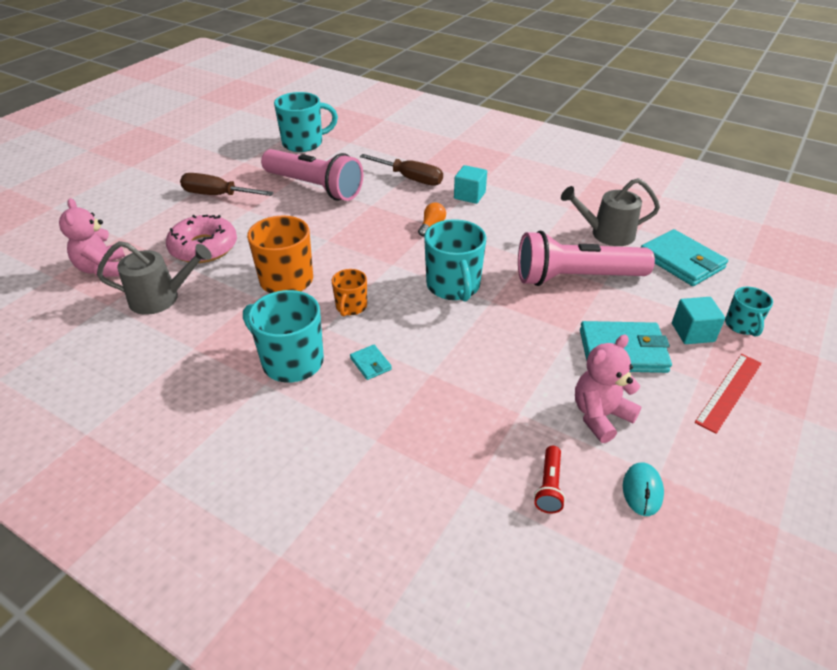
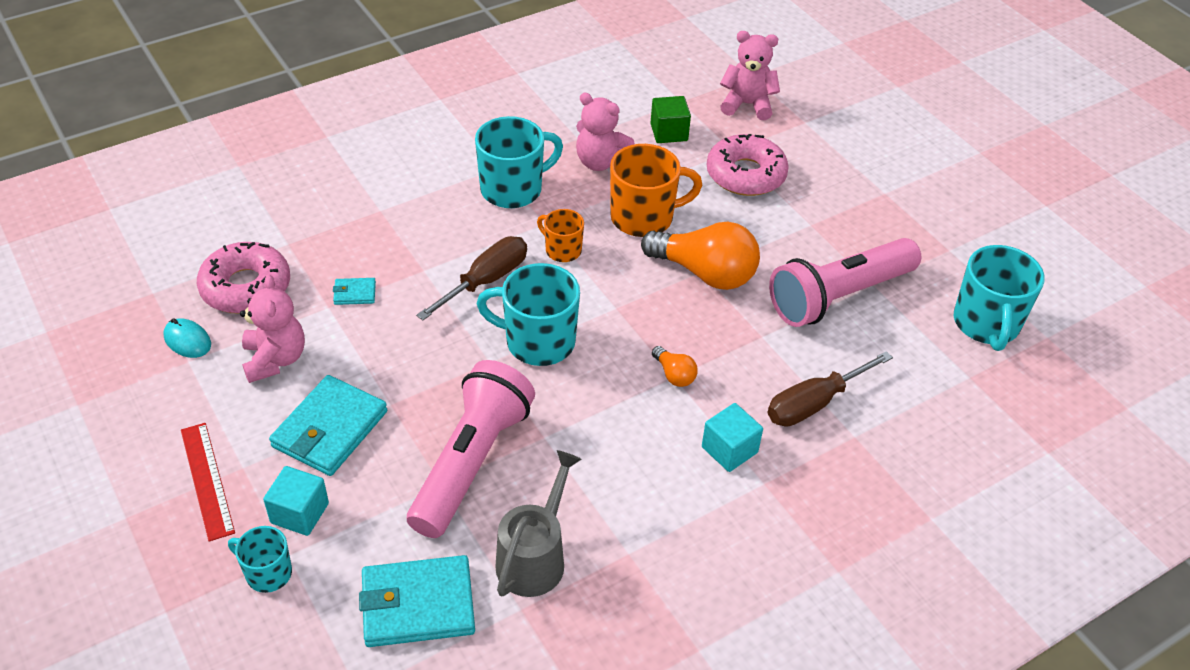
camera: 115 degrees right, 5 degrees up
(161, 298) = (669, 132): grey watering can -> green cube
(217, 195) = (862, 207): brown screwdriver -> brown screwdriver (486, 281)
(224, 323) = (600, 162): none -> pink teddy bear
(329, 238) = (705, 273): none -> orange light bulb
(370, 364) = (469, 236): turquoise wallet -> turquoise wallet (355, 293)
(549, 486) = (246, 287): red flashlight -> pink donut

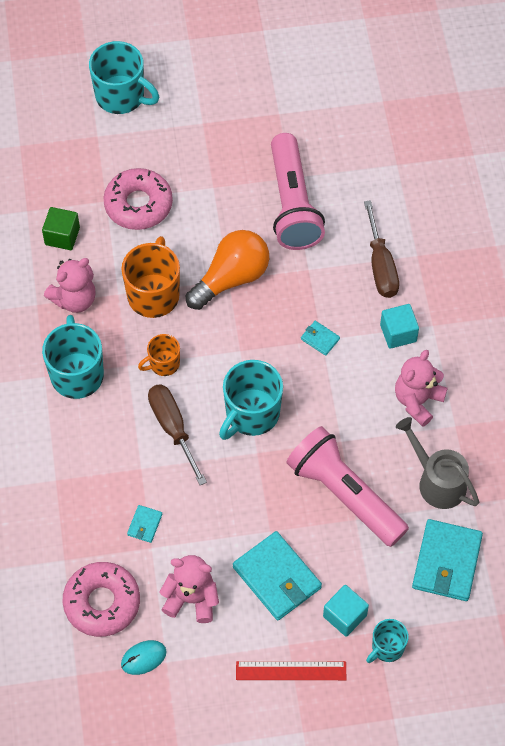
camera: 65 degrees left, 15 degrees up
(674, 375) = (320, 339): orange light bulb -> turquoise wallet
(747, 105) = (55, 166): pink teddy bear -> pink teddy bear (417, 401)
(986, 324) = (356, 130): turquoise mug -> turquoise mug (121, 96)

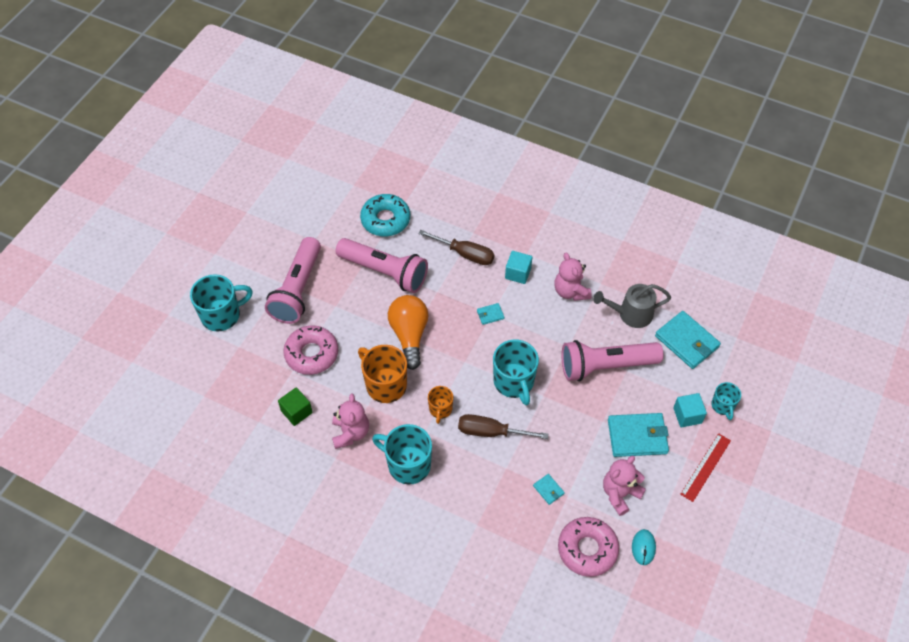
camera: 55 degrees left, 5 degrees down
(205, 140) = (297, 289): none -> pink flashlight
(361, 161) = (385, 220): none -> turquoise donut

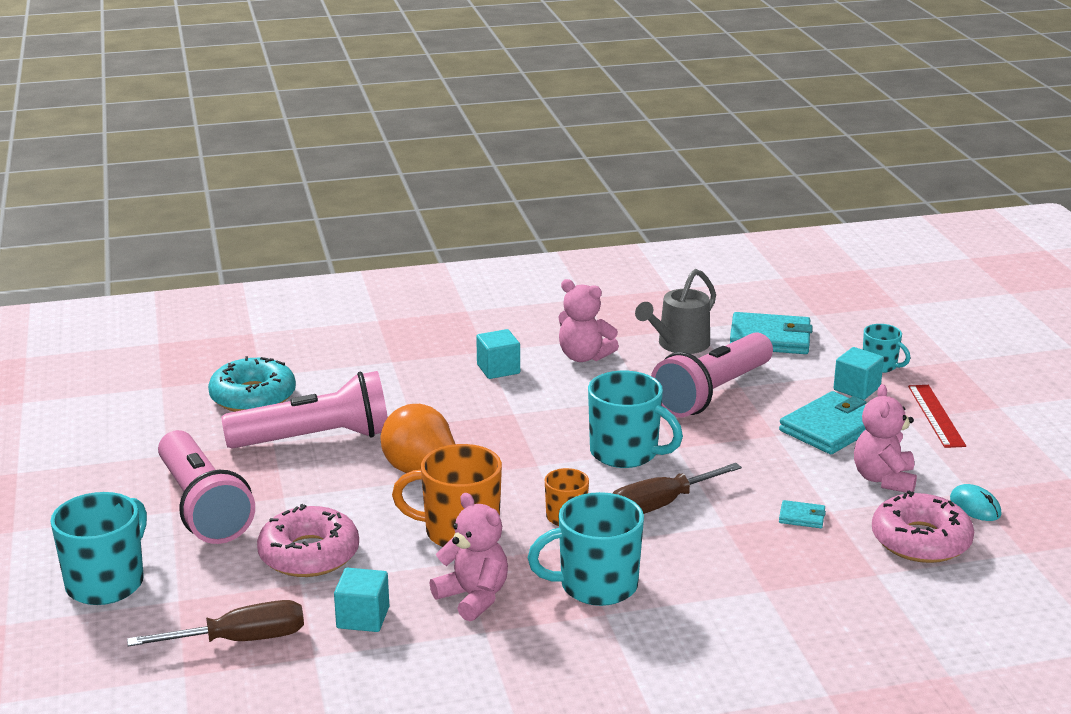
camera: 40 degrees left, 30 degrees down
(296, 412) = (363, 617): green cube -> turquoise cube
(465, 254) = (407, 381): brown screwdriver -> brown screwdriver (240, 640)
(490, 315) = (513, 414): turquoise wallet -> none

